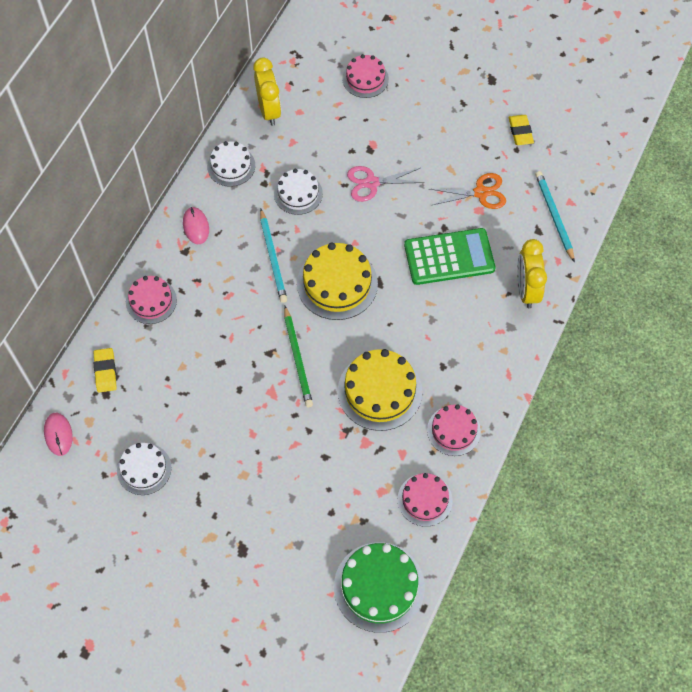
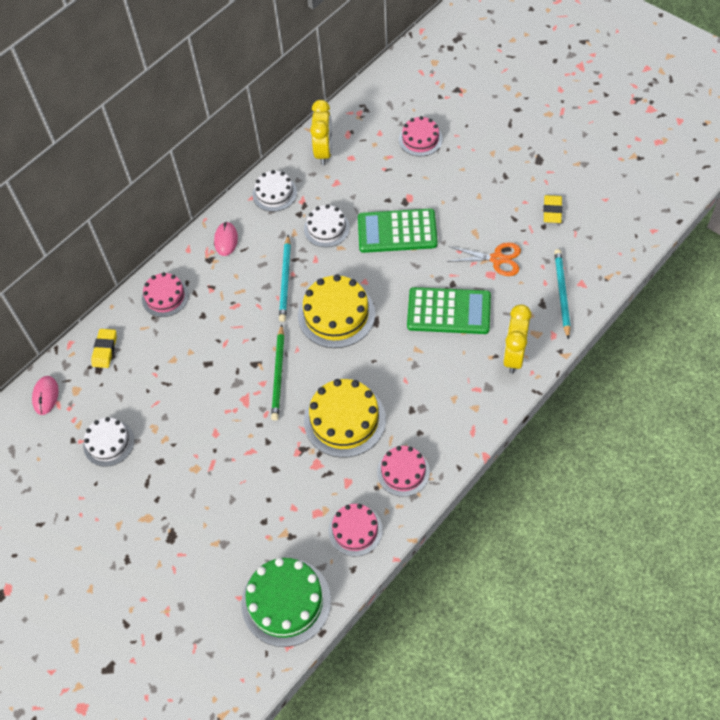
camera: 20 degrees right, 5 degrees down
(371, 183) = (397, 231): pink scissors -> green calculator

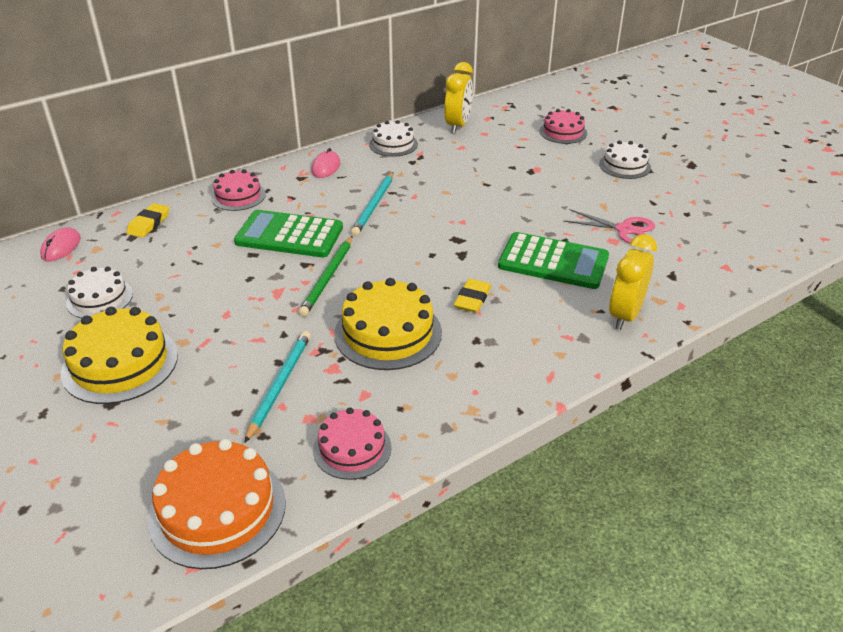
camera: 10 degrees right, 20 degrees down
(286, 602) = (217, 510): green cake -> orange cake
(326, 228) = (437, 176): white cake -> white cake (624, 166)
(336, 314) = (418, 241): yellow cake -> yellow cake (120, 363)
(397, 231) = (514, 190): green calculator -> green calculator (289, 235)
(403, 472) = (442, 399): pink cake -> none
(497, 259) = (624, 230): orange scissors -> pink scissors
(552, 211) = (700, 204): yellow eraser -> yellow eraser (472, 299)
(561, 293) = (699, 271): turquoise pencil -> turquoise pencil (279, 385)

